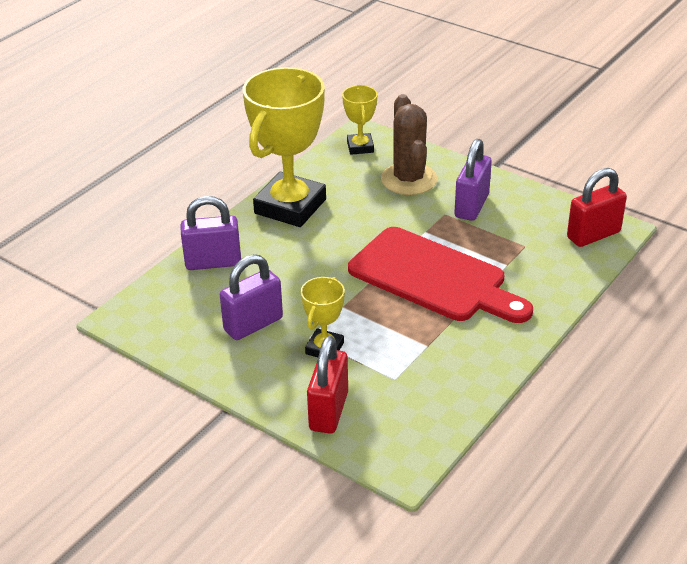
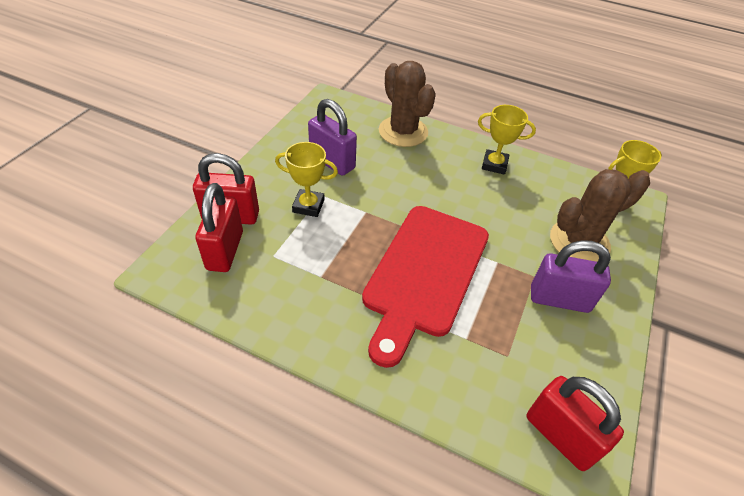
camera: 75 degrees right, 10 degrees up
(213, 262) = (403, 132): purple padlock -> brown cactus
(290, 206) = (494, 165): yellow trophy -> yellow trophy, size x0.48
(381, 415) = (225, 250): none -> red padlock

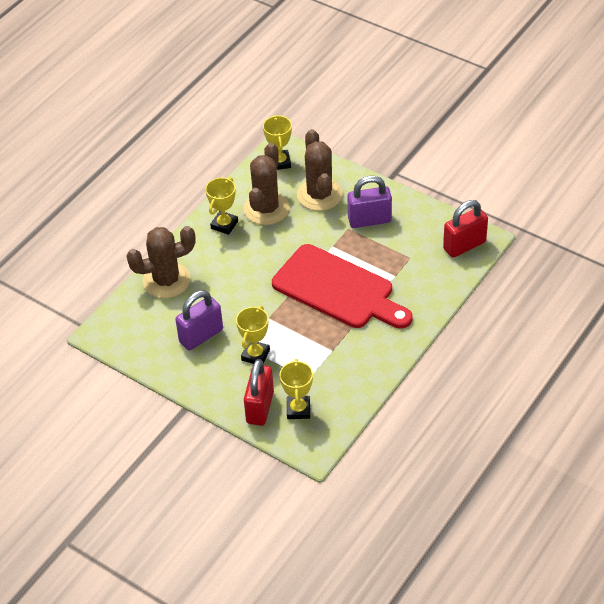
camera: 75 degrees left, 0 degrees up
(225, 250) = (298, 409): red padlock -> yellow trophy
(533, 195) = (266, 208): none -> brown cactus
(559, 299) = (369, 220): purple padlock -> purple padlock turned 60 degrees clockwise

